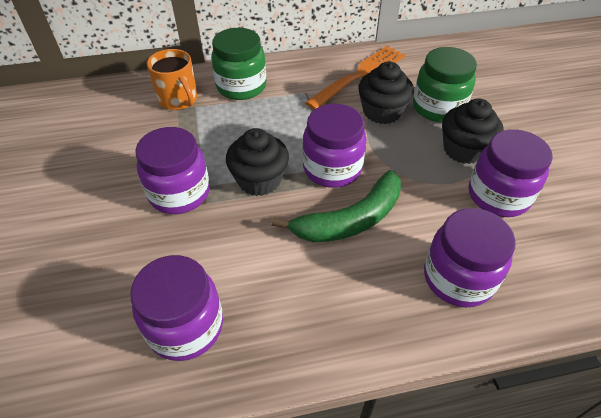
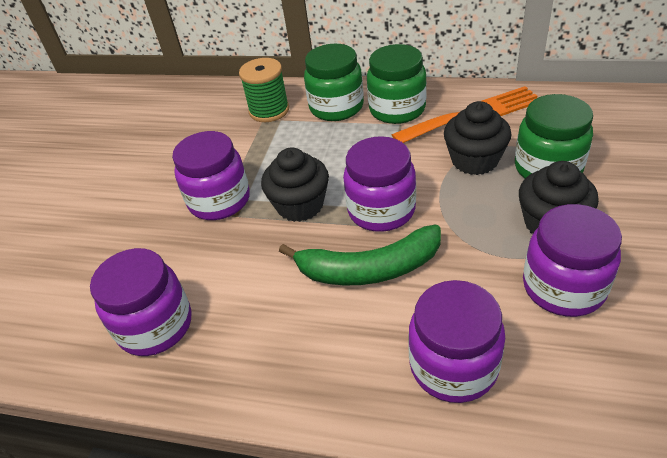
camera: 30 degrees right, 5 degrees down
(178, 100) = (269, 110): orange mug -> green spool
(296, 80) = (397, 109): none -> green jar

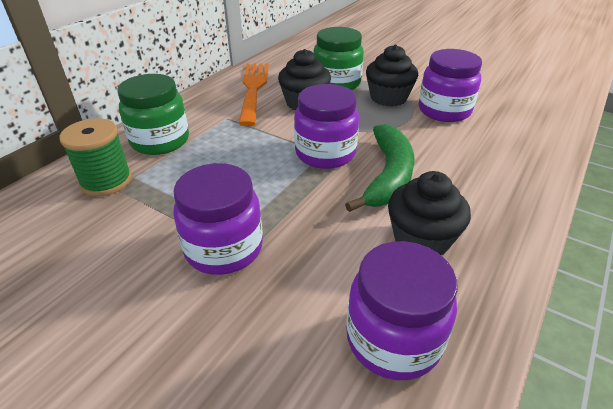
camera: 75 degrees left, 5 degrees down
(300, 205) = (282, 194): black cupcake -> black cupcake (421, 239)
(397, 109) = (205, 114): green jar -> none
(453, 366) = (496, 165): purple jar -> none

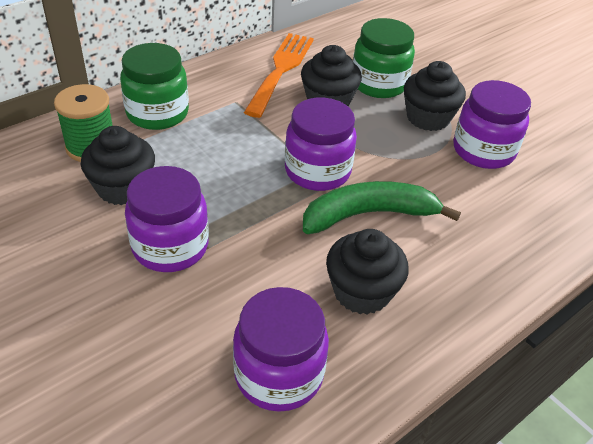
camera: 15 degrees right, 5 degrees up
(153, 208) = (123, 188): none -> black cupcake
(388, 176) = (369, 215): green banana -> green banana turned 135 degrees counterclockwise

